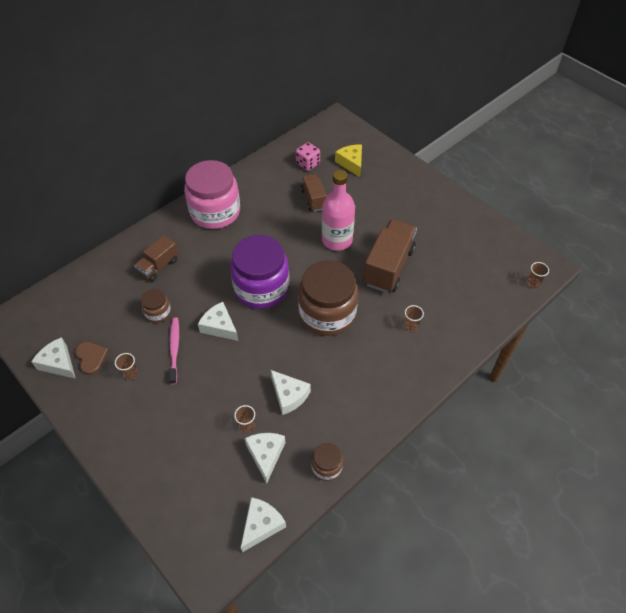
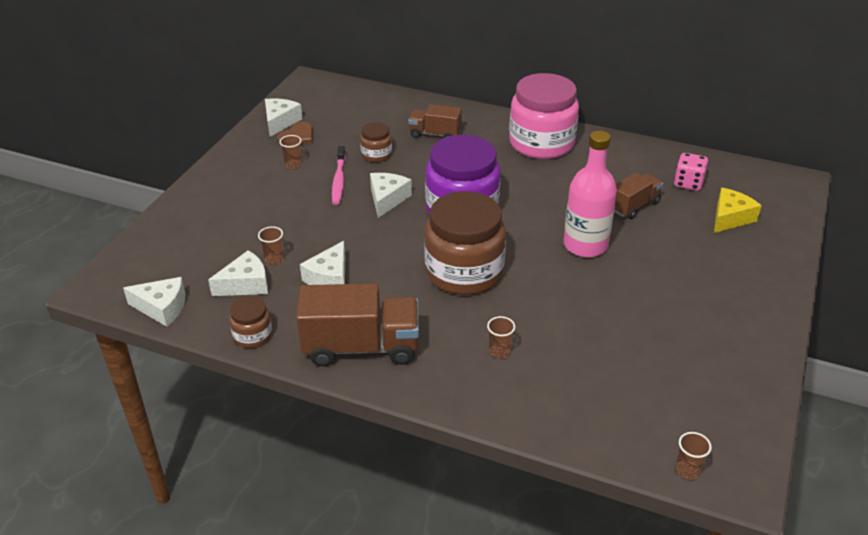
camera: 65 degrees right, 15 degrees down
(174, 349) = (339, 180): pink toothbrush -> pink toothbrush turned 120 degrees clockwise
(388, 266) = (582, 303): brown truck -> brown truck (361, 347)

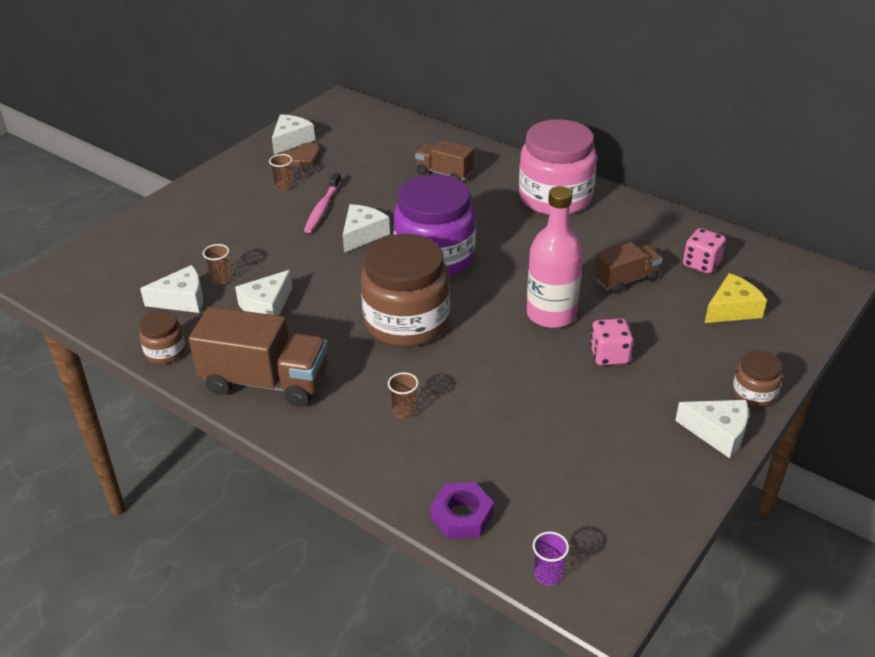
camera: 15 degrees right, 0 degrees up
(162, 308) = (93, 310): white cheese -> white cheese (718, 433)
(376, 154) = (373, 187): brown jar -> brown jar (754, 393)
(592, 434) = (462, 516): none -> purple nut
(650, 273) = (609, 355): none -> pink dice
(687, 470) = (548, 575): brown cup -> purple cup

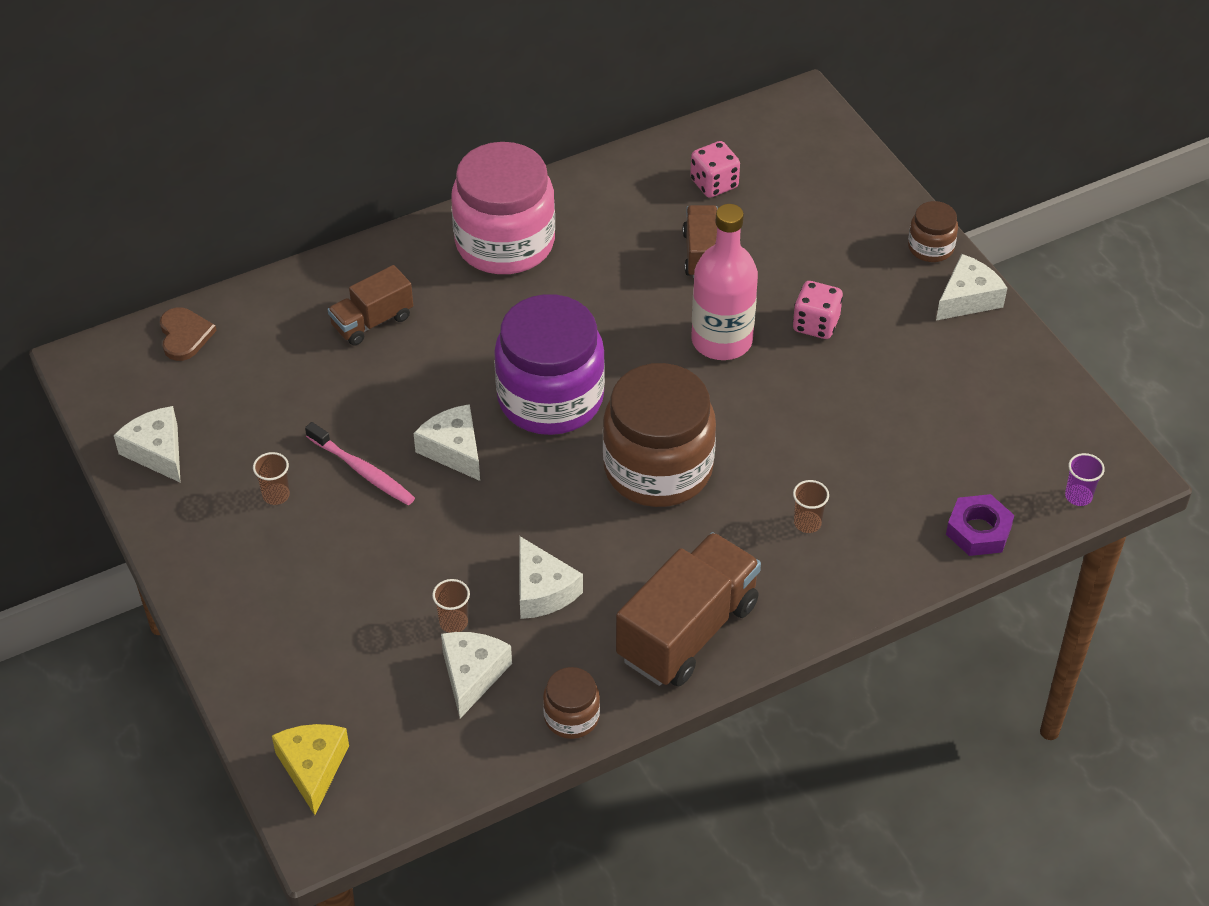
camera: 65 degrees left, 10 degrees up
(301, 158) = (215, 454): brown heart -> brown heart (184, 335)
(732, 309) = (802, 199): yellow cheese -> yellow cheese (313, 768)

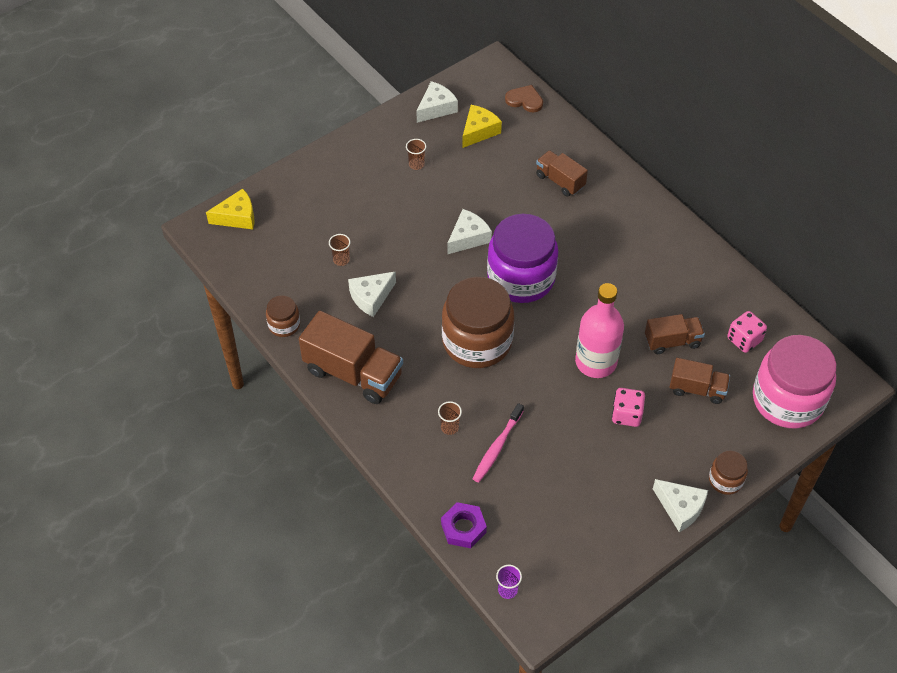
camera: 80 degrees right, 5 degrees up
(184, 335) = (525, 100): brown heart -> brown heart turned 135 degrees counterclockwise
(231, 403) = (479, 131): none -> yellow cheese
(362, 471) = (442, 199): pink toothbrush -> pink toothbrush (497, 447)
(472, 675) = (306, 274): white cheese -> none
(505, 243) = (648, 233): pink jar -> pink jar (787, 400)
(785, 245) = (697, 389): none -> brown truck

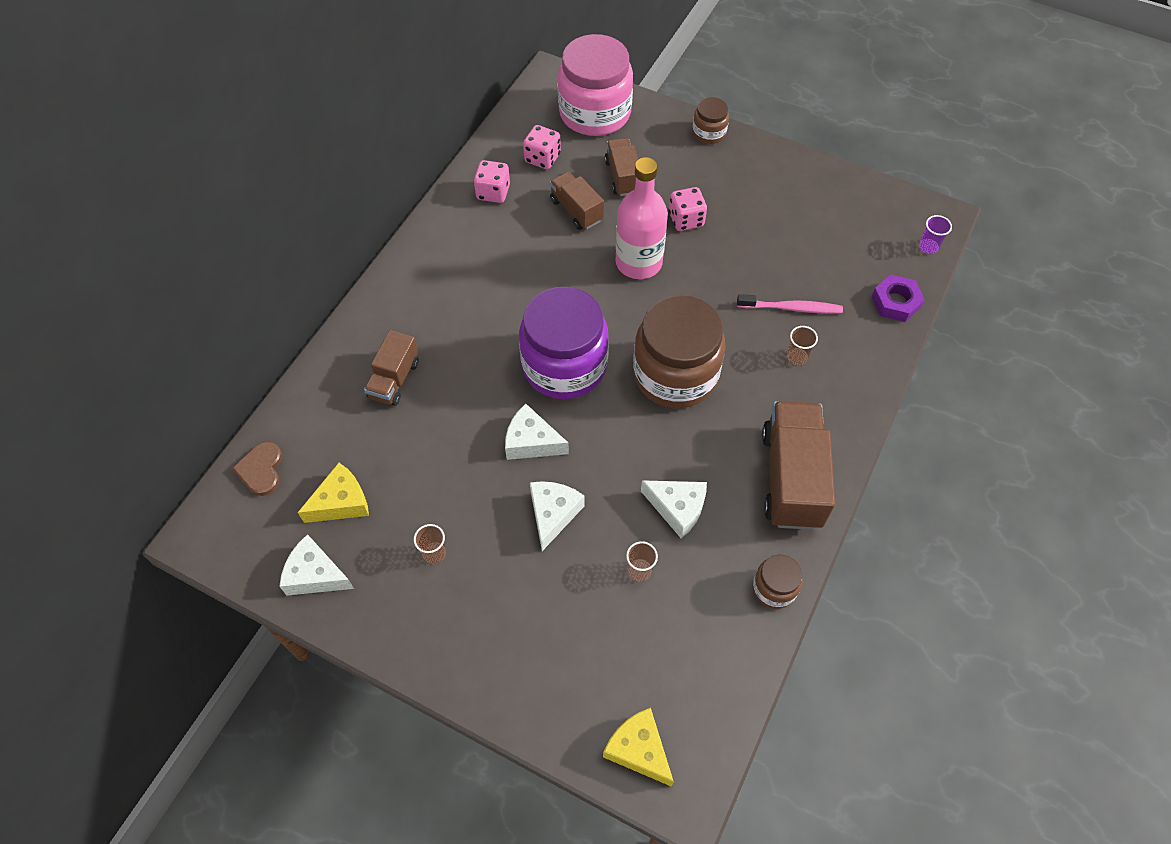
camera: 115 degrees left, 5 degrees up
(479, 131) = (341, 502): yellow cheese -> yellow cheese turned 135 degrees clockwise
(680, 508) = (758, 154): white cheese -> white cheese (553, 514)
(717, 292) = (493, 192): none -> pink dice

